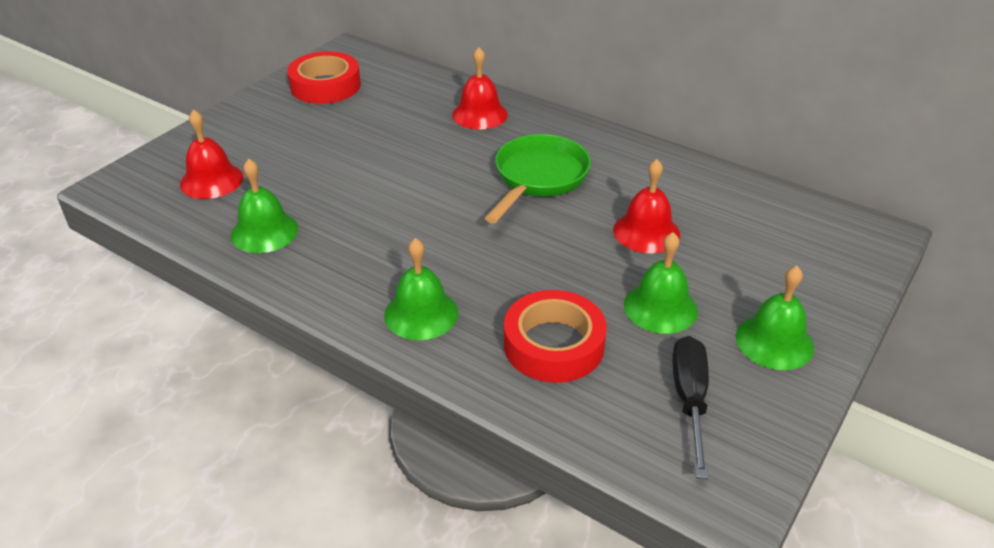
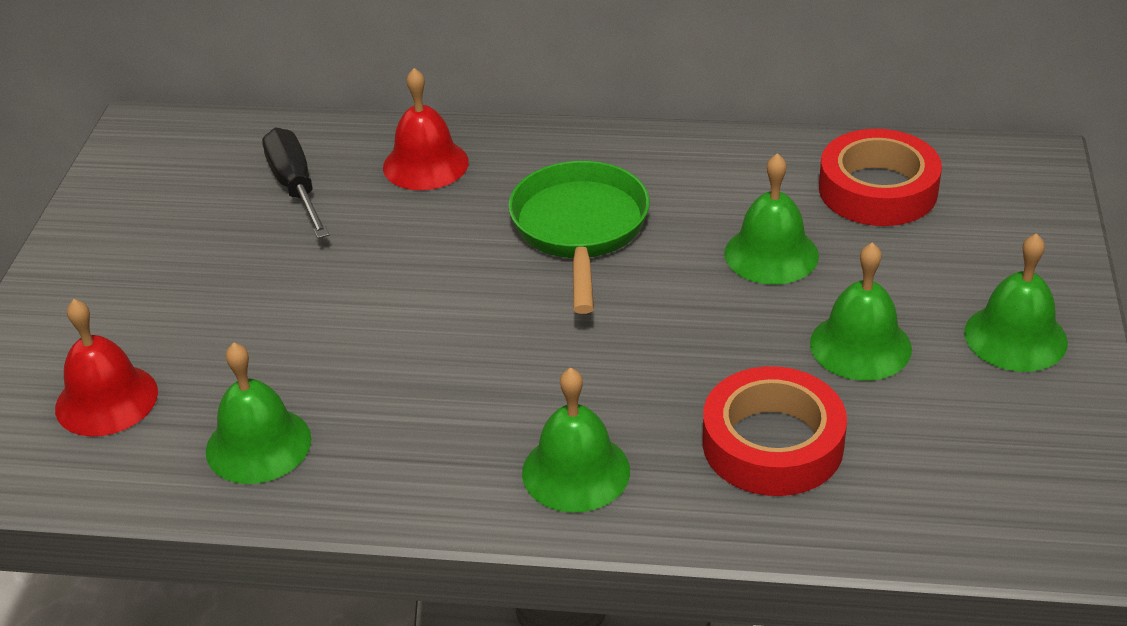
camera: 25 degrees left, 0 degrees up
(325, 85) = (157, 194): red tape -> red tape (878, 190)
(646, 232) = (771, 254): red bell -> green bell
(689, 400) = (976, 445): black screwdriver -> black screwdriver (295, 187)

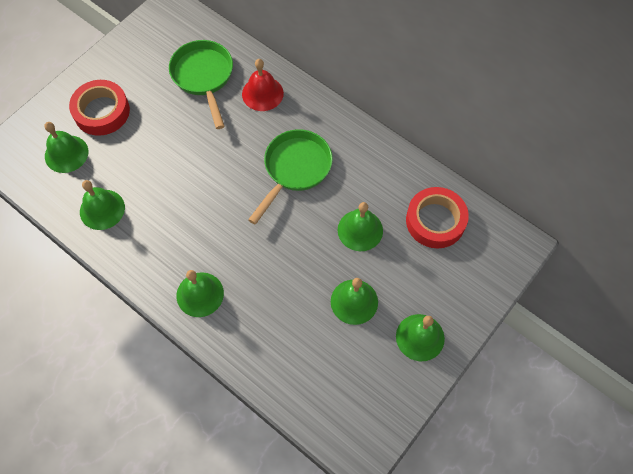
camera: 30 degrees right, 25 degrees up
(106, 400) = (66, 154): red bell -> green bell
(295, 187) = (203, 77): black screwdriver -> green pan
(772, 443) = (280, 328): red tape -> red tape (102, 111)

